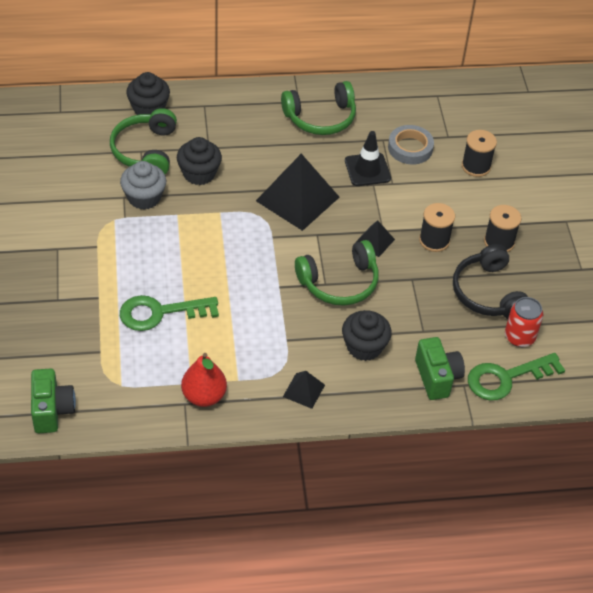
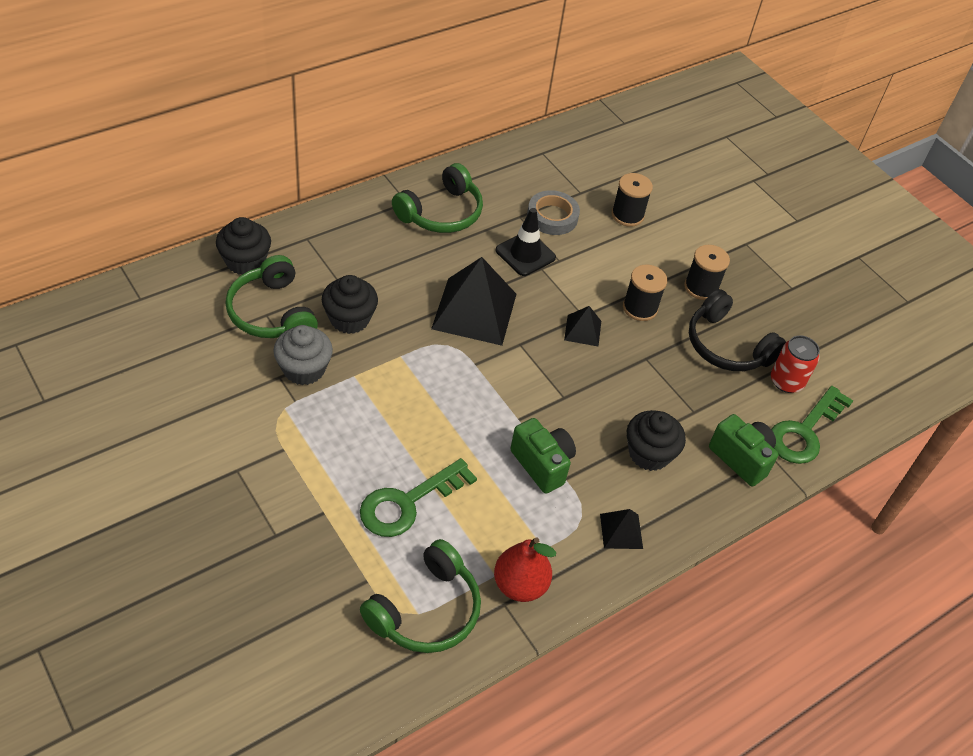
camera: 30 degrees left, 0 degrees up
(52, 410) = (355, 683): green camera -> green camera (542, 464)
(339, 283) = (577, 390): green headphones -> green headphones (426, 610)

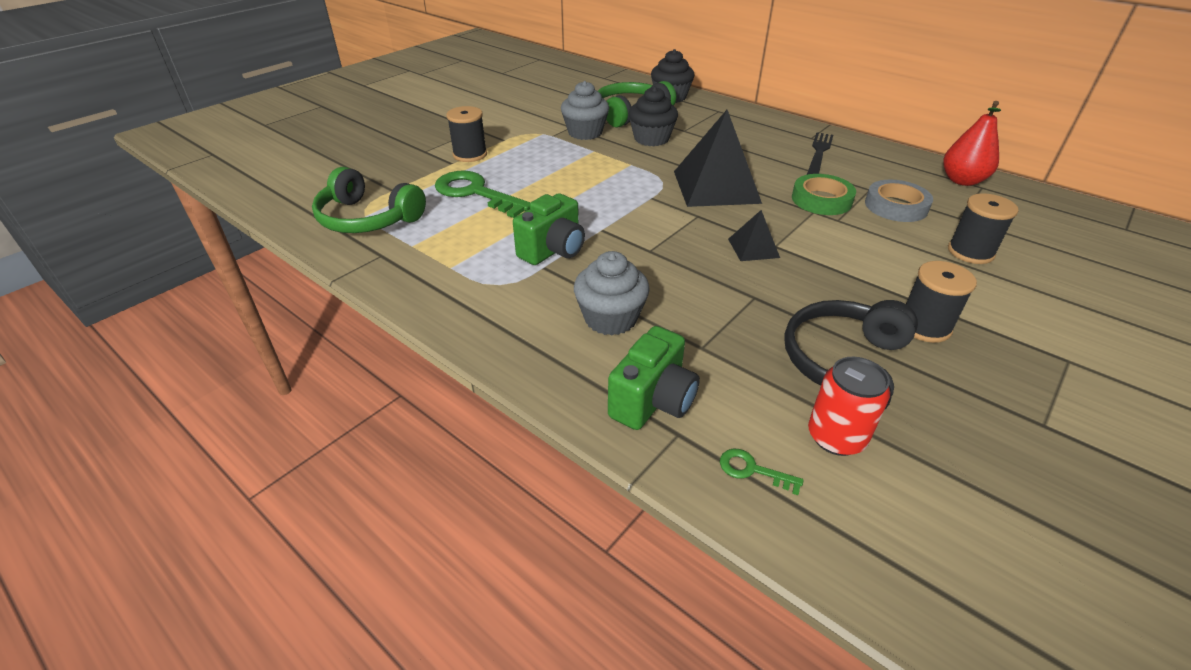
camera: 80 degrees right, 10 degrees down
(441, 213) = (819, 153): green headphones -> black fork
(520, 585) = (404, 260): red pear -> red pear (962, 181)
(525, 254) = (821, 200): black traffic cone -> green tape
(621, 531) = (490, 312): black pyramid -> none
(640, 308) = (830, 281): black spool -> black spool (470, 154)
(649, 453) = (610, 318): black cupcake -> grey cupcake
(804, 431) = (752, 470): green key -> green key, size x0.43

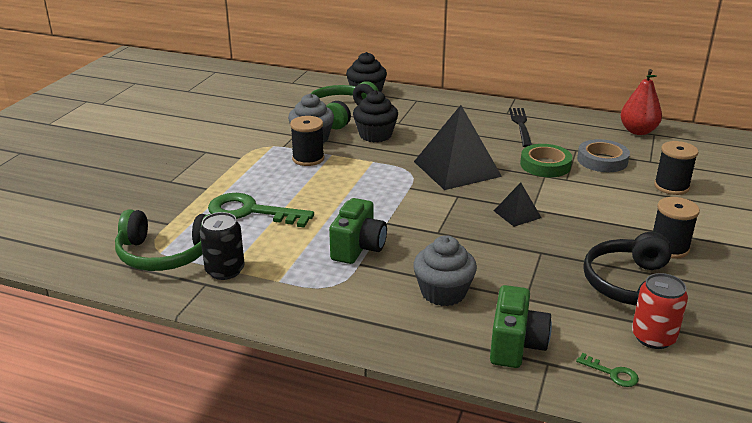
camera: 20 degrees left, 10 degrees down
(408, 246) = (225, 270): none -> black can
(470, 154) = (218, 177): black spool -> black spool (308, 159)
(752, 470) = (612, 373): green key -> green key turned 150 degrees counterclockwise

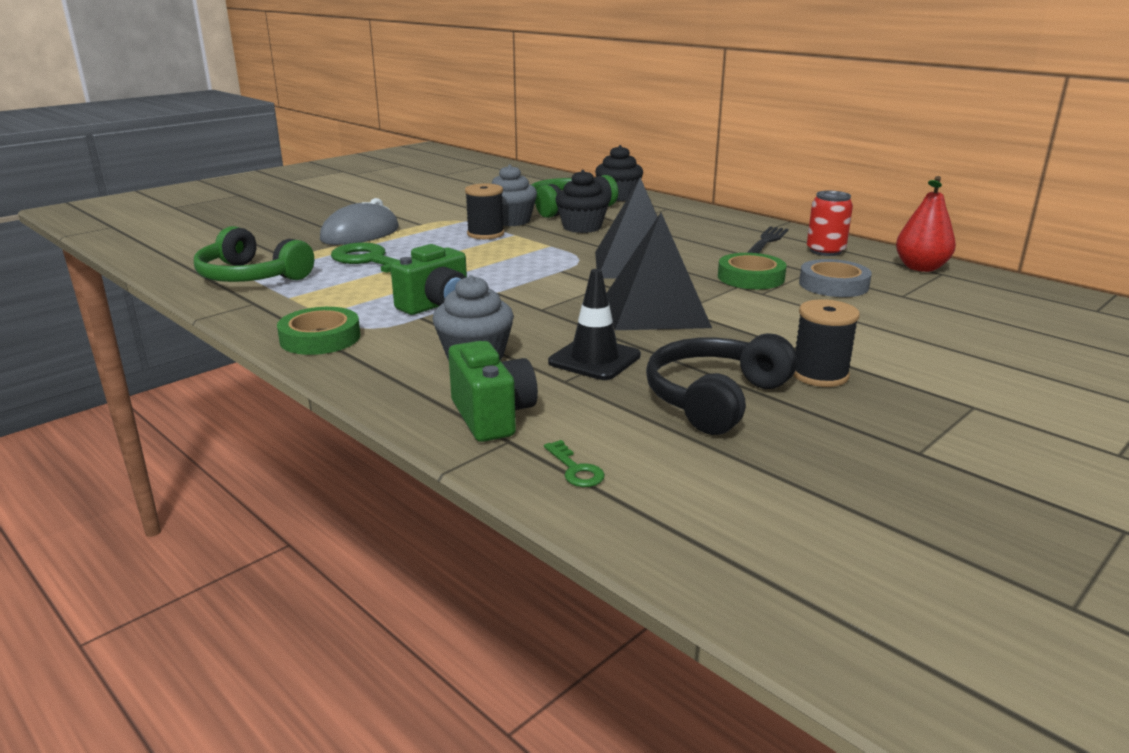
camera: 25 degrees right, 5 degrees down
(202, 181) = (360, 234): none -> grey mouse
(225, 270) = (285, 297): black can -> none
(308, 307) = (320, 338): none -> green tape
(516, 345) = (492, 416): green camera -> green camera turned 60 degrees counterclockwise
(517, 214) = (656, 311): black pyramid -> black pyramid, size x2.08
(525, 272) = (594, 359): none -> black traffic cone
(653, 337) = (679, 450): red can -> red can (825, 251)
(671, 186) = (902, 322): black spool -> none

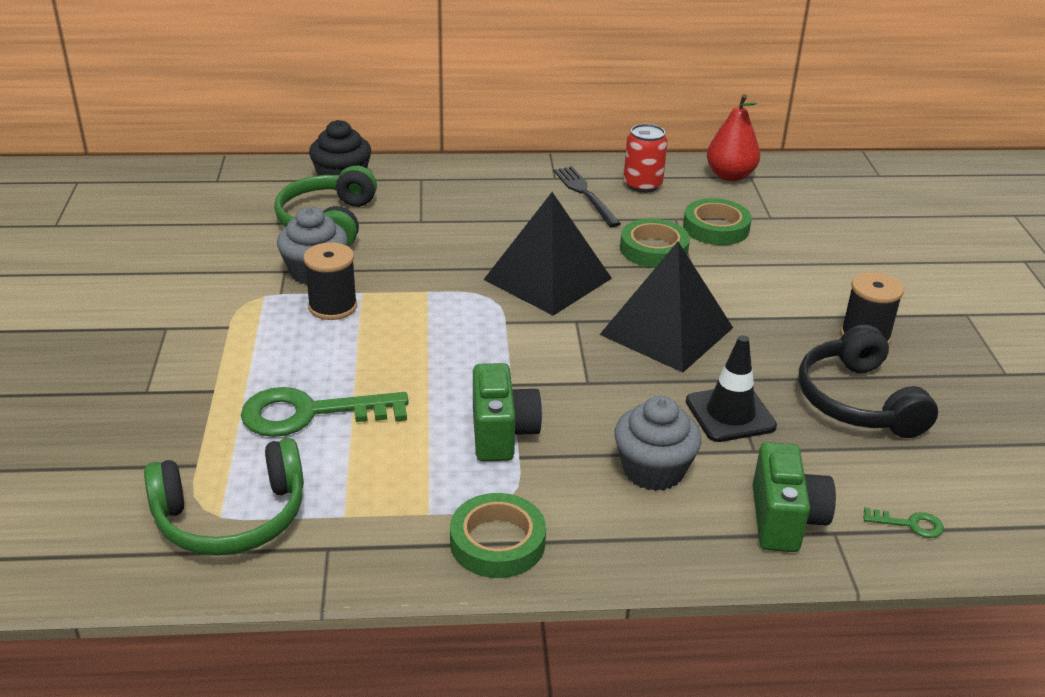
camera: 50 degrees left, 10 degrees up
(360, 234) = (197, 380): grey mouse -> none
(492, 416) = (785, 520): green camera -> green camera turned 75 degrees clockwise
(582, 227) = (402, 248): black cupcake -> none
(833, 285) = (716, 228): grey tape -> green tape

